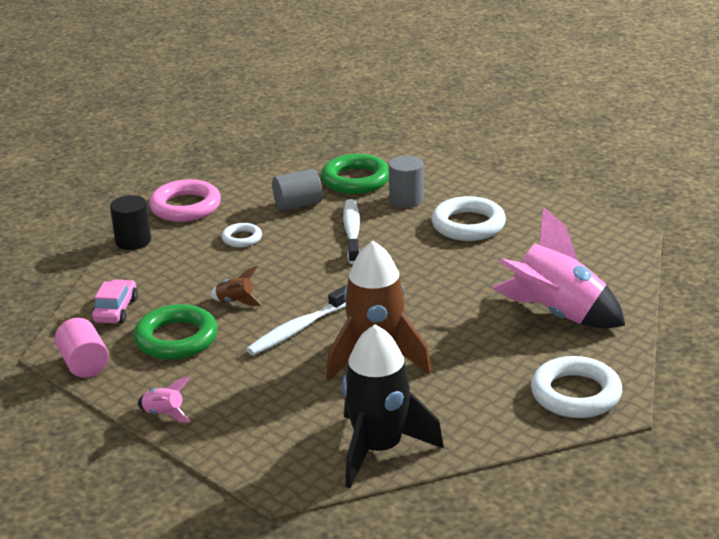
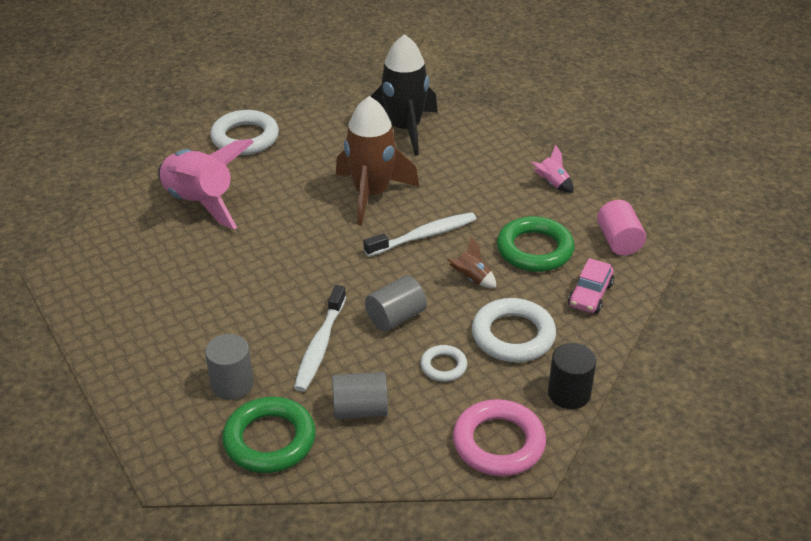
camera: 165 degrees left, 10 degrees up
(297, 261) = (395, 317): none -> grey cylinder
(468, 225) = (194, 325): white ring -> white ring (513, 335)

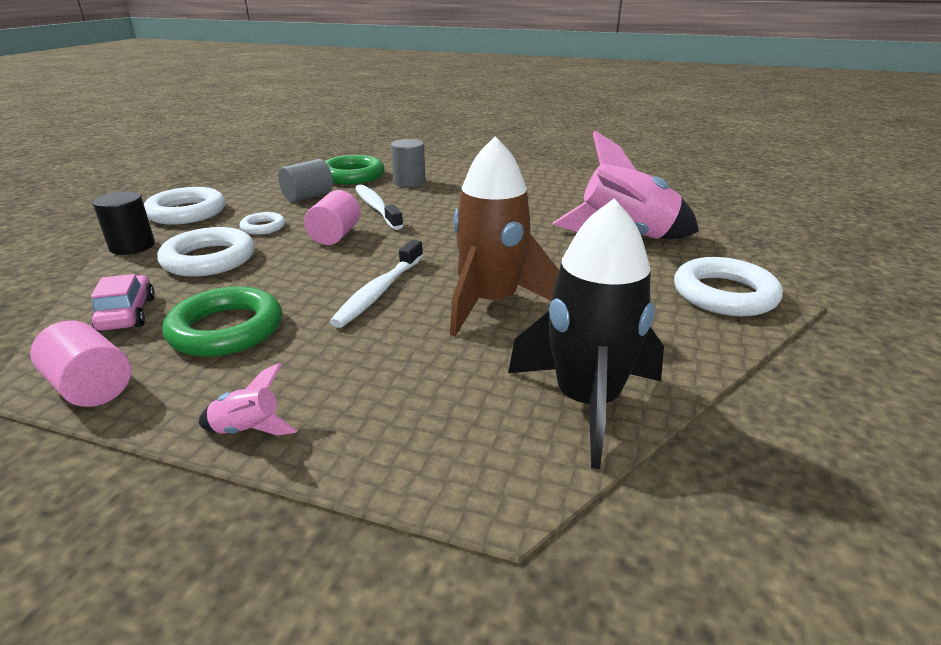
camera: 140 degrees right, 10 degrees down
(395, 317) = (335, 235): grey cylinder -> pink cylinder
(471, 279) = (286, 279): brown rocket -> none
(498, 443) = (186, 212): pink ring -> white ring

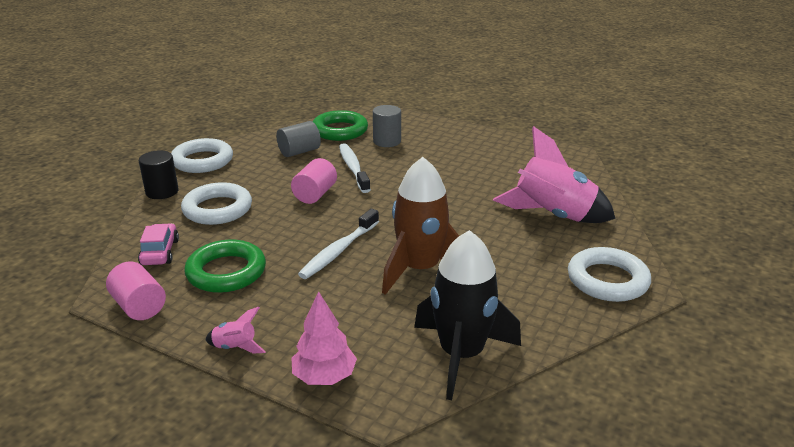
camera: 10 degrees right, 0 degrees up
(263, 227) = (260, 181): white ring -> none
(396, 457) = (324, 376): none -> pink tree

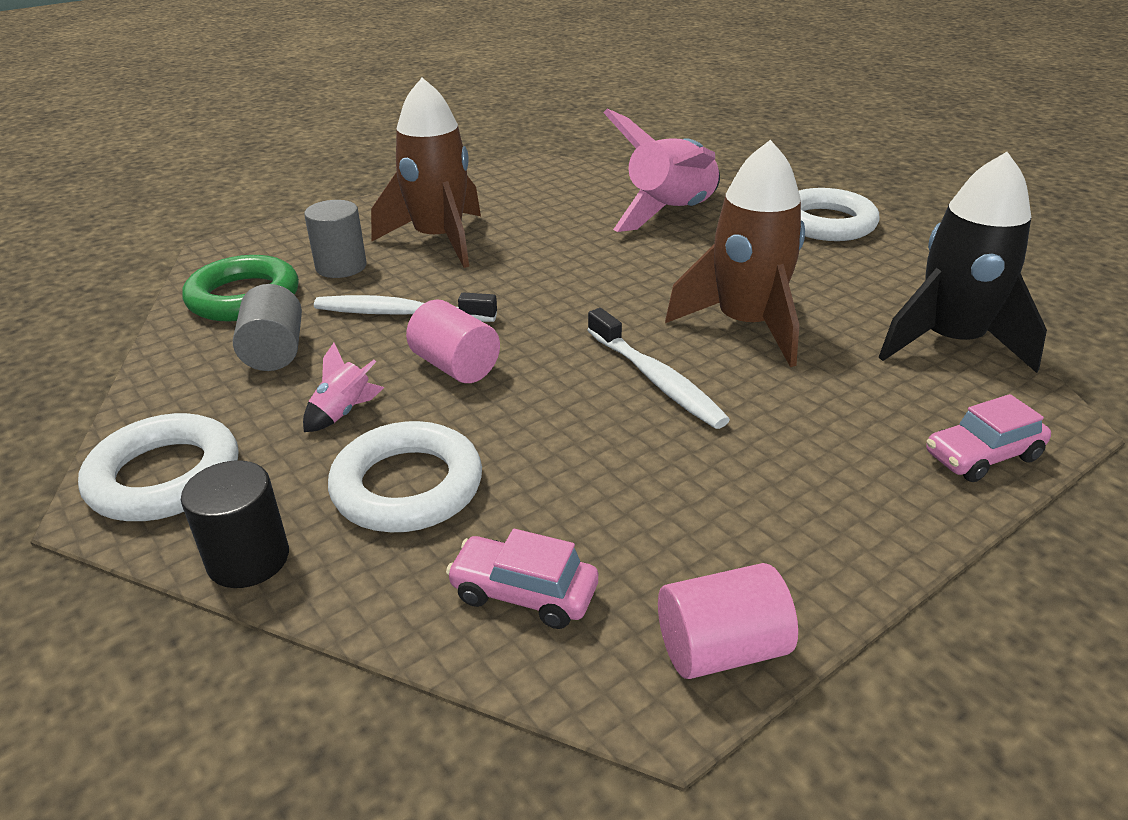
camera: 65 degrees left, 5 degrees up
(226, 272) = (653, 509): green ring -> none
(235, 347) = (892, 533): pink rocket -> pink rocket (343, 412)
(324, 376) = (982, 456): pink tree -> pink car
(439, 156) = (439, 240): none -> brown rocket

